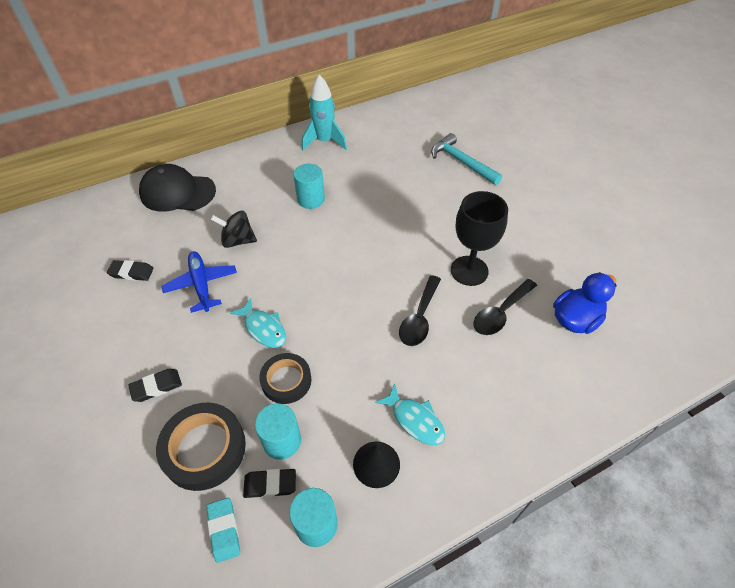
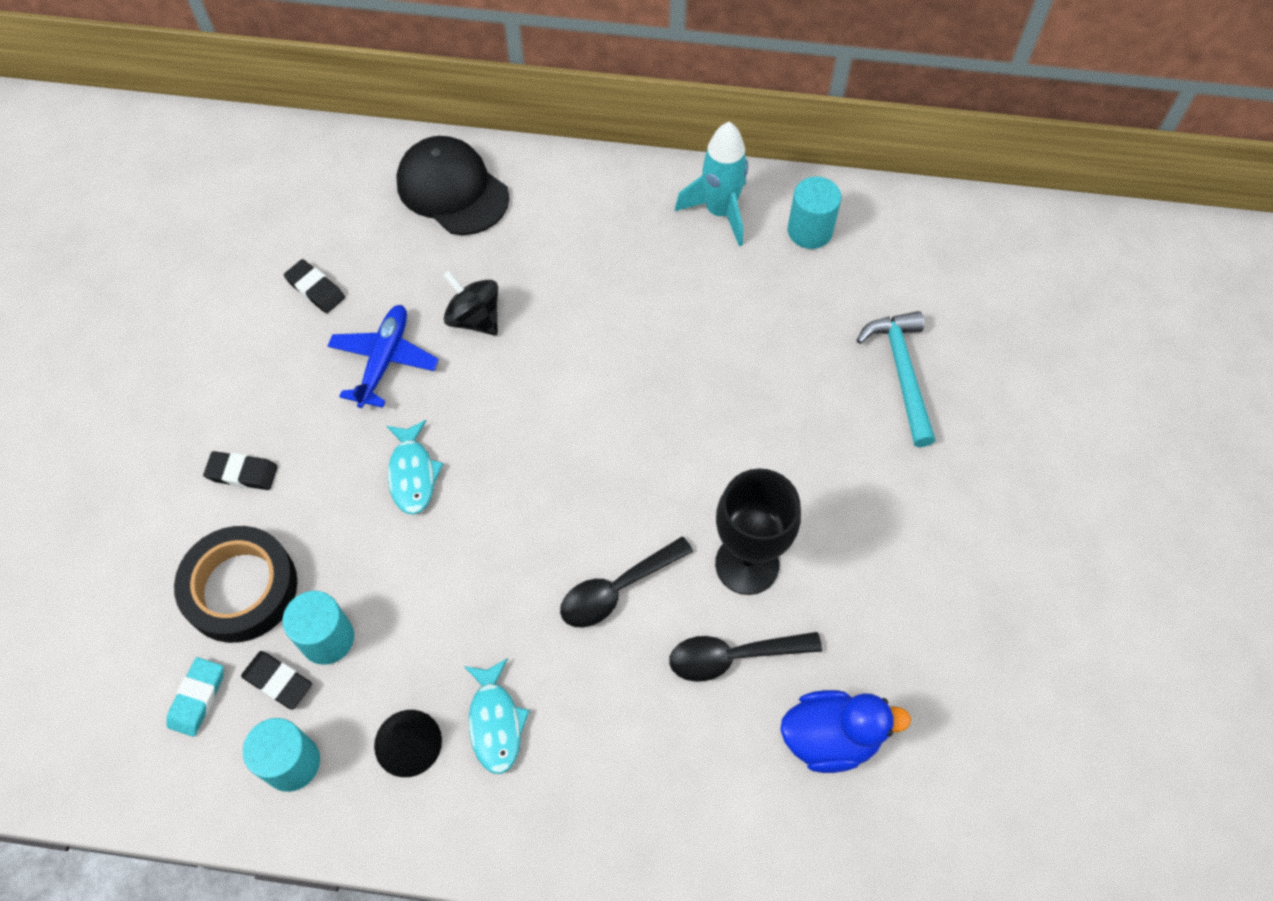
camera: 35 degrees right, 10 degrees up
(286, 381) = (387, 565): black tape -> none
(311, 199) = (620, 307): turquoise cylinder -> turquoise cylinder (810, 231)

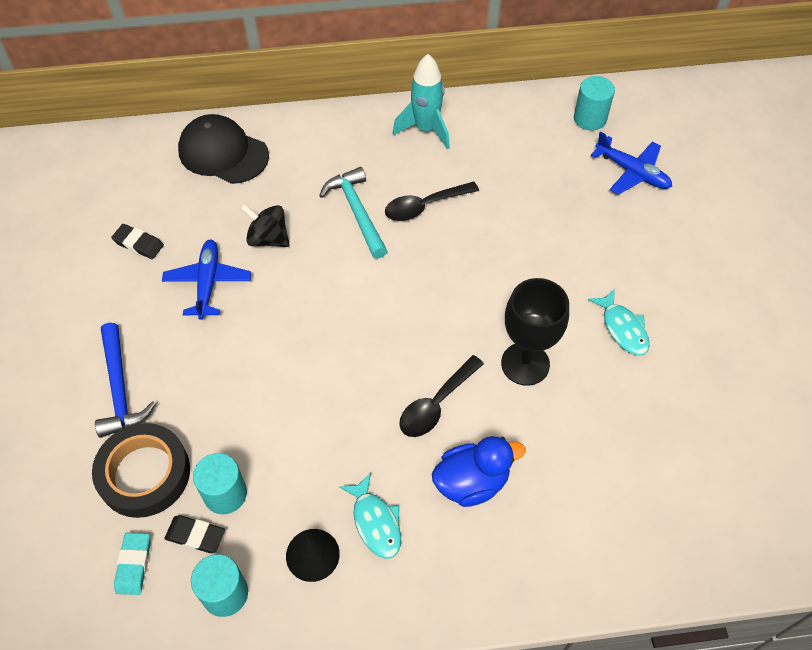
camera: 15 degrees left, 5 degrees down
(242, 473) = (120, 389): black eraser -> blue hammer
(412, 474) = (255, 359): turquoise fish -> turquoise fish (623, 328)
(733, 657) = (536, 430): black spoon -> black spoon (424, 206)
(810, 231) = (494, 129): turquoise cylinder -> turquoise cylinder (590, 118)
(830, 738) = (625, 469): blue duck -> blue duck (471, 482)
(901, 373) = (590, 210): turquoise hammer -> turquoise hammer (356, 212)
(977, 333) = (632, 172): none -> blue plane

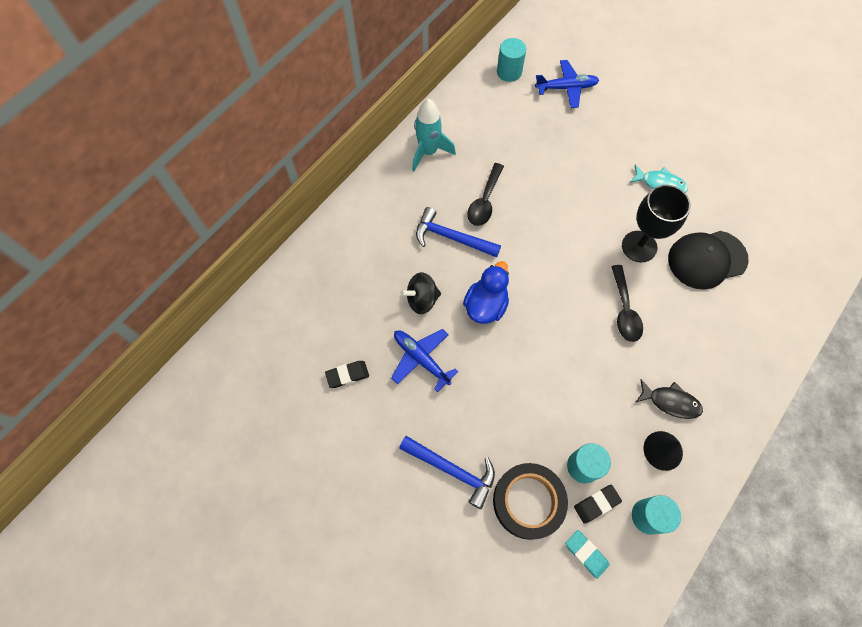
camera: 45 degrees left, 10 degrees up
(223, 153) = (325, 270): black cap -> black cap (707, 259)
(356, 212) = (451, 238): turquoise hammer -> blue hammer
(375, 522) = (670, 402): turquoise fish -> black fish
(471, 482) = (688, 335): blue duck -> blue duck (486, 305)

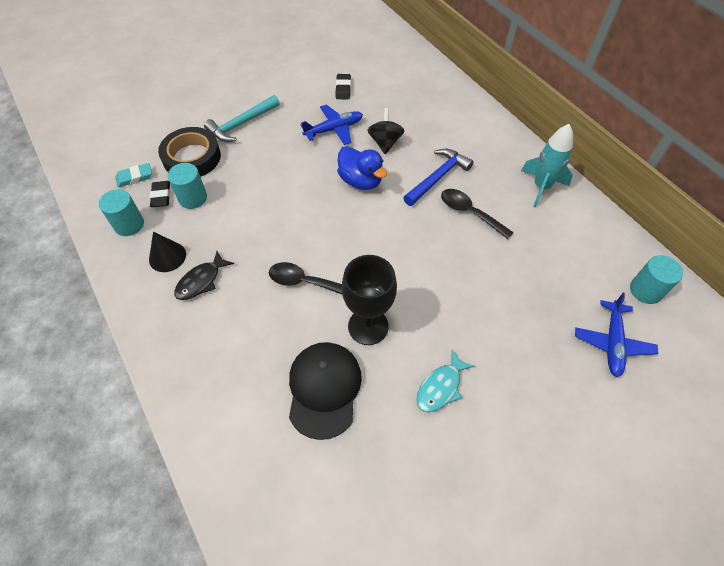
camera: 110 degrees right, 10 degrees down
(452, 470) = (241, 124): blue hammer -> turquoise hammer

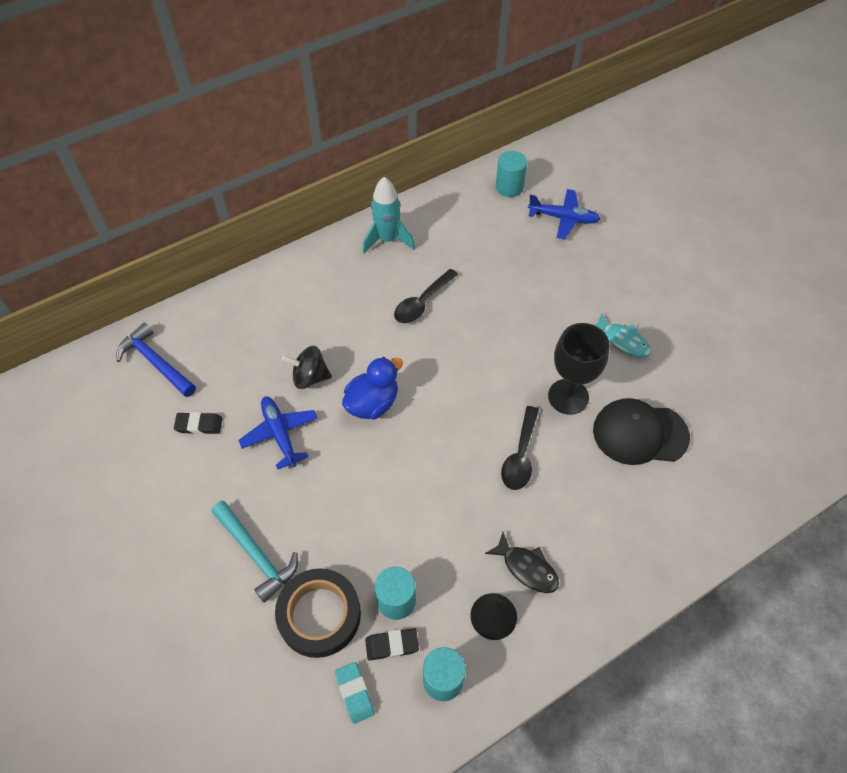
camera: 90 degrees left, 0 degrees up
(437, 177) = (370, 327): blue hammer -> blue hammer (155, 362)

